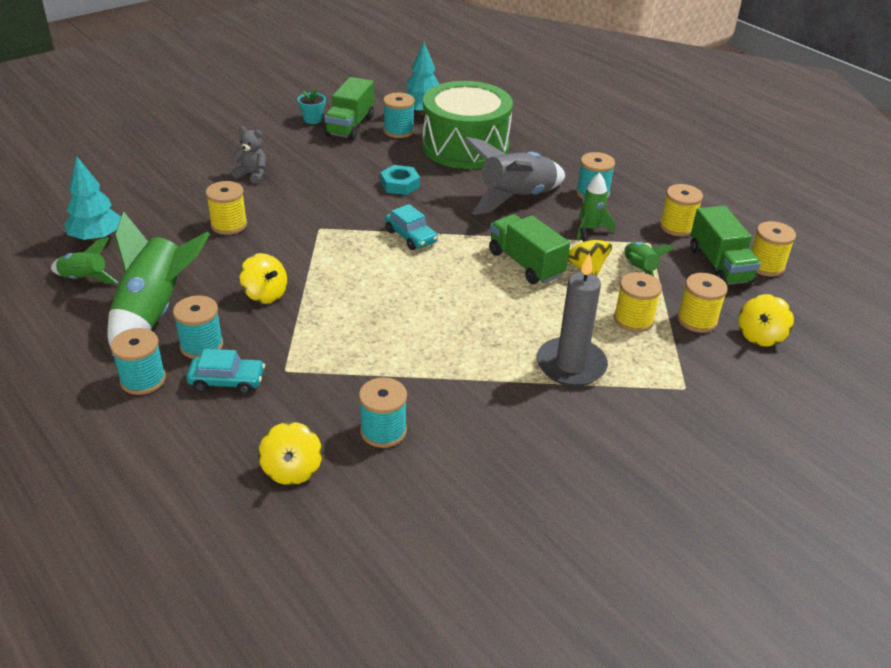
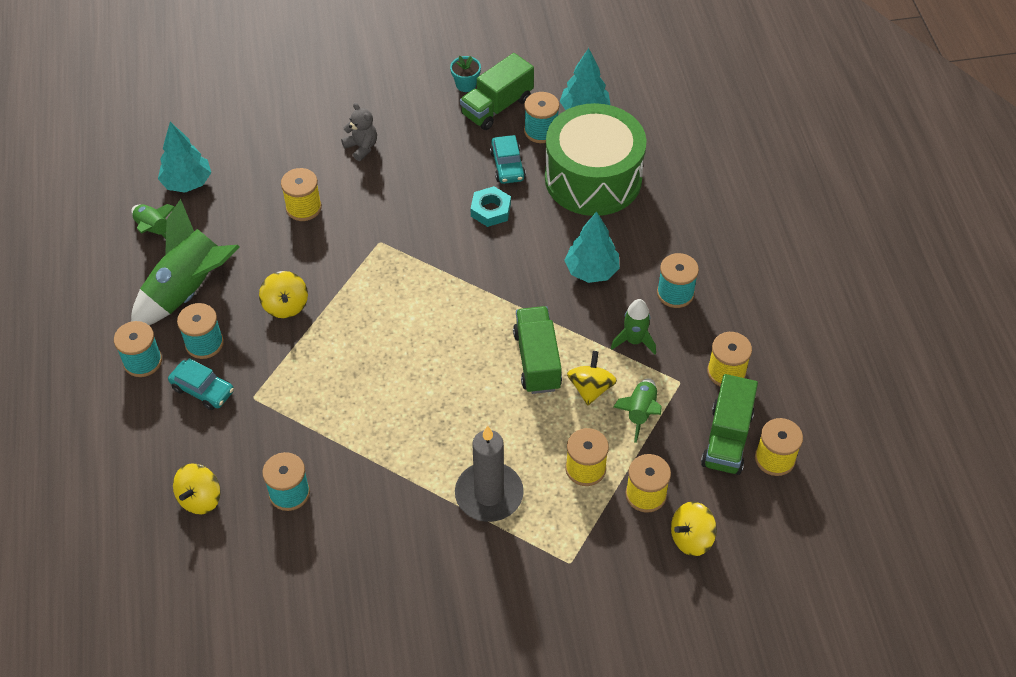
camera: 30 degrees right, 15 degrees up
(411, 236) = (455, 284): turquoise car -> turquoise car (507, 166)
(516, 198) = (591, 271): grey rocket -> turquoise tree

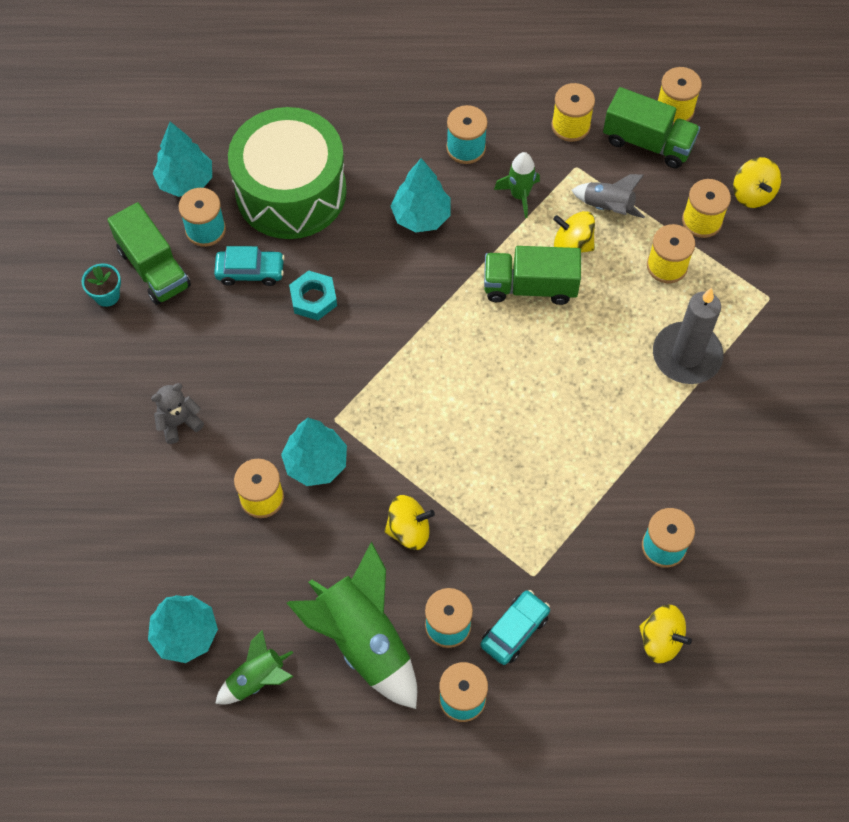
camera: 80 degrees left, 10 degrees up
(338, 236) = (316, 463): none -> turquoise tree
(640, 412) = (607, 207): green rocket -> grey rocket

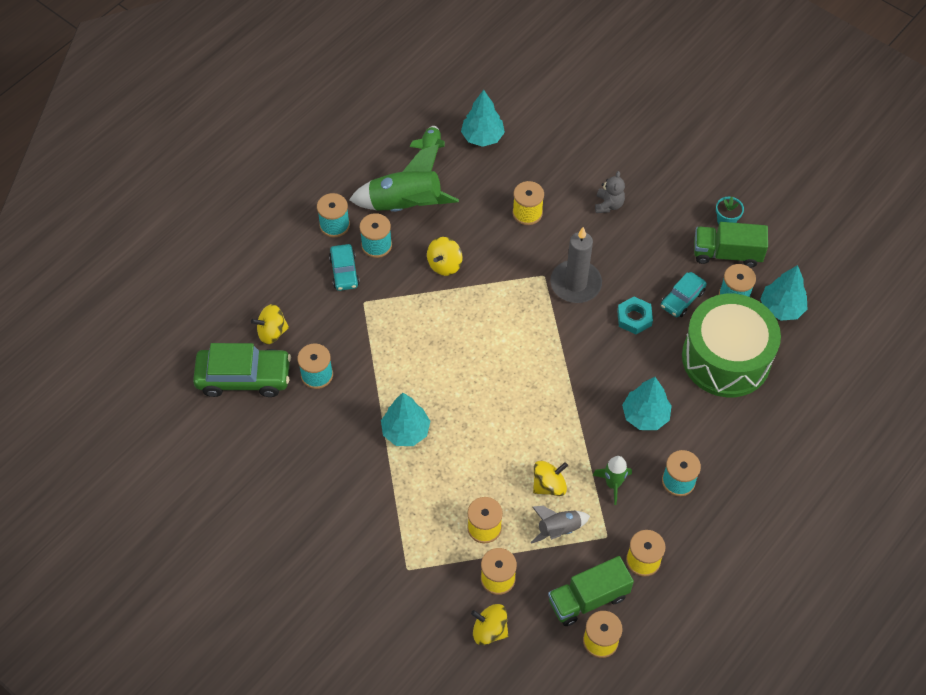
camera: 130 degrees right, 5 degrees down
(316, 463) = (525, 249): turquoise tree -> turquoise tree (406, 431)
(530, 286) = (540, 437): green truck -> none
(686, 355) = (414, 485): grey candle -> grey candle (575, 284)
(739, 619) = (244, 377): none -> green car

